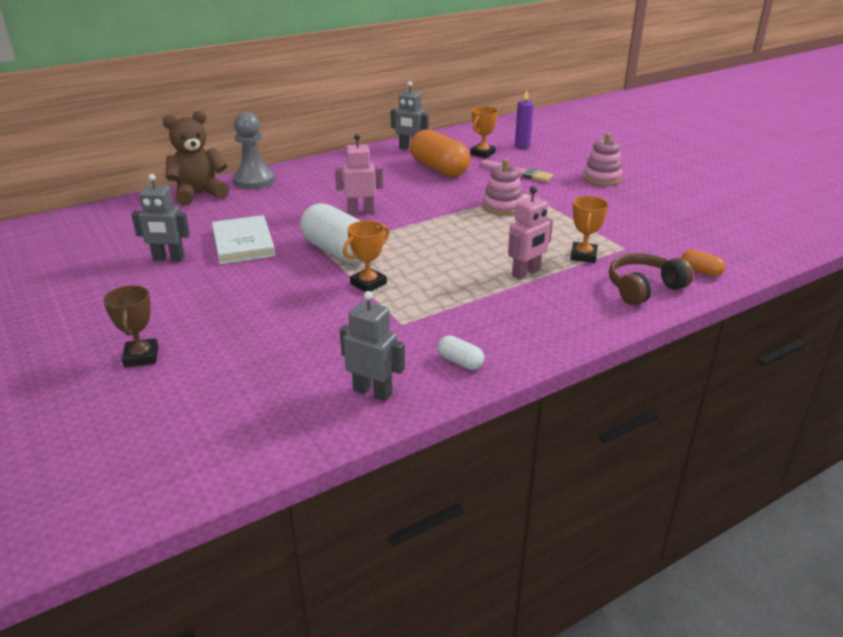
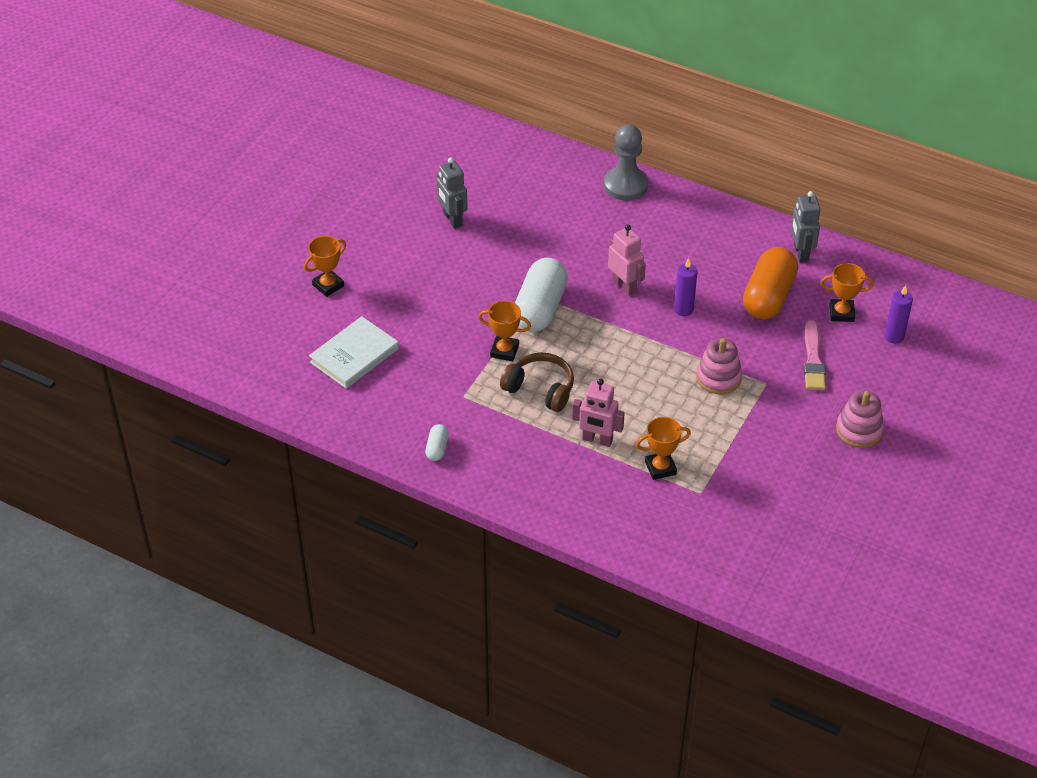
camera: 60 degrees right, 15 degrees up
(141, 357) = (328, 285): brown trophy -> orange trophy
(199, 194) = (569, 168): brown teddy bear -> none
(243, 243) = (509, 246): white book -> white book (354, 355)
(373, 392) = (371, 418): grey robot -> none
(415, 198) = (683, 309): none -> purple candle
(644, 288) = (630, 525): brown headphones -> brown headphones (540, 389)
(700, 271) = (695, 558): orange capsule -> none

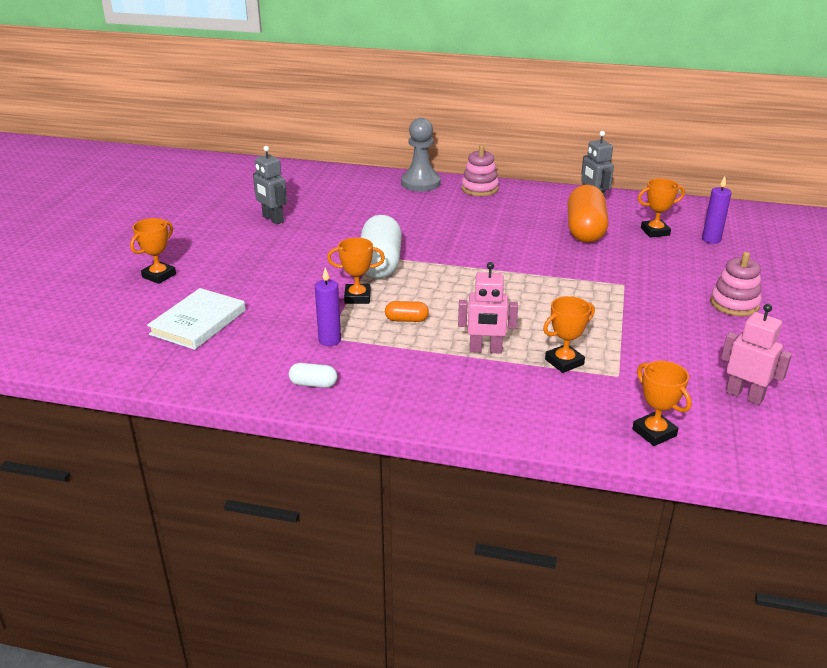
camera: 15 degrees left, 15 degrees down
(437, 448) = (313, 384): white capsule -> white capsule turned 75 degrees counterclockwise
(540, 389) = (406, 320): brown headphones -> orange capsule
(624, 286) = (452, 240): pink robot -> pink robot (744, 395)
(683, 309) = (515, 247): purple candle -> purple candle (329, 340)
(698, 557) = (654, 432): none -> orange trophy
(718, 377) = (577, 287): pink stacking toy -> pink stacking toy (479, 189)
(813, 360) = (654, 263): pink brush -> none

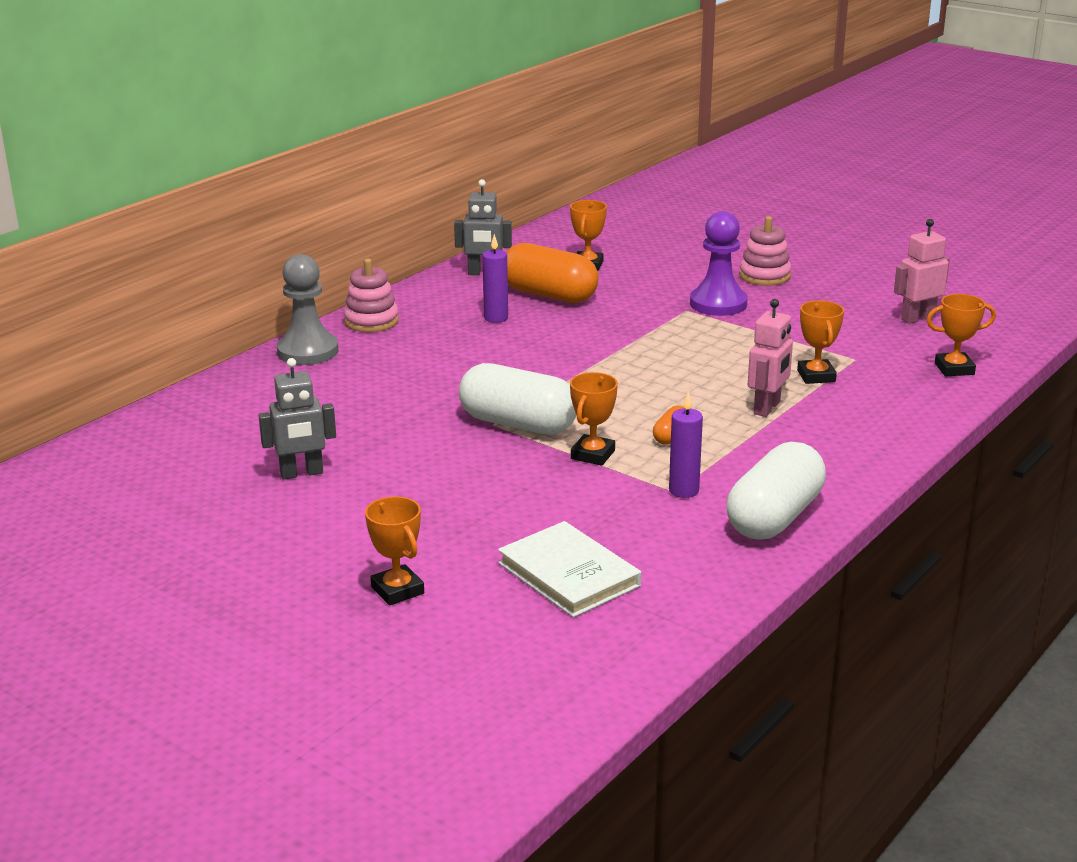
camera: 65 degrees left, 5 degrees down
(313, 384) = (774, 517): white capsule -> white capsule, size x2.25
(651, 294) = (718, 304): none -> purple pawn
(711, 240) = (630, 247): purple candle -> purple candle (496, 318)

